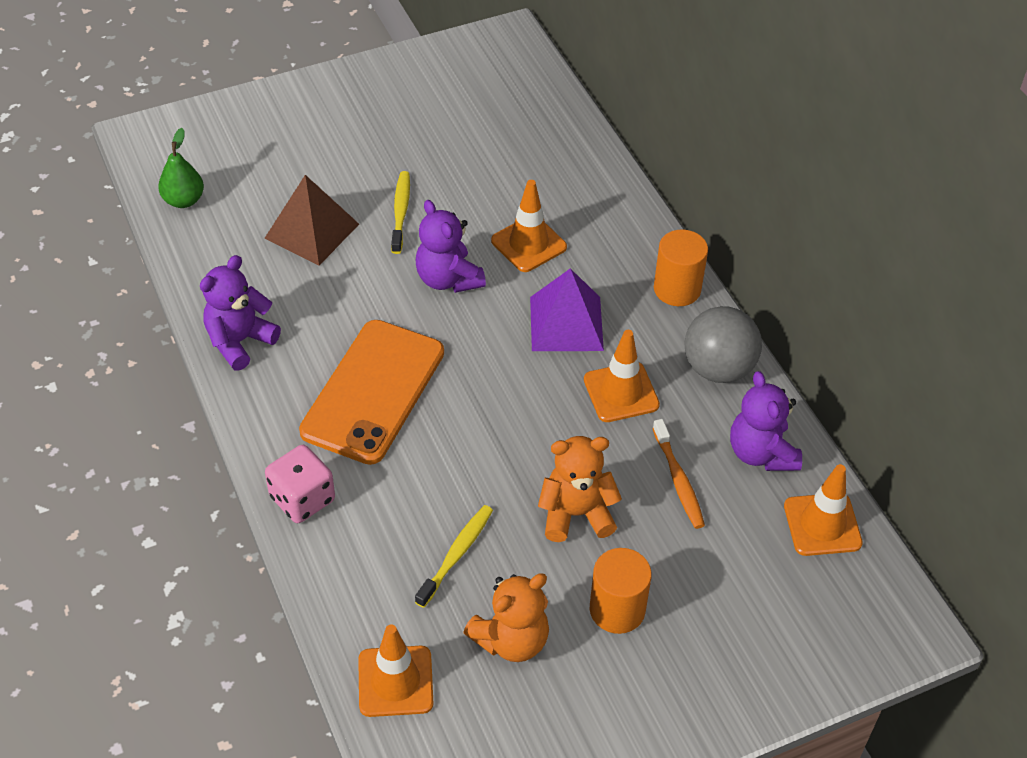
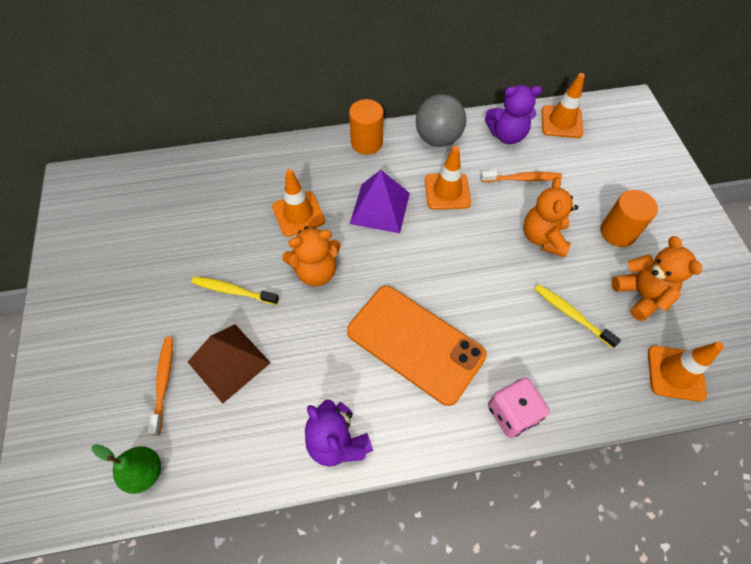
camera: 75 degrees left, 10 degrees up
(277, 186) = (163, 382): none -> orange toothbrush
(448, 279) = (316, 271): purple teddy bear -> orange teddy bear

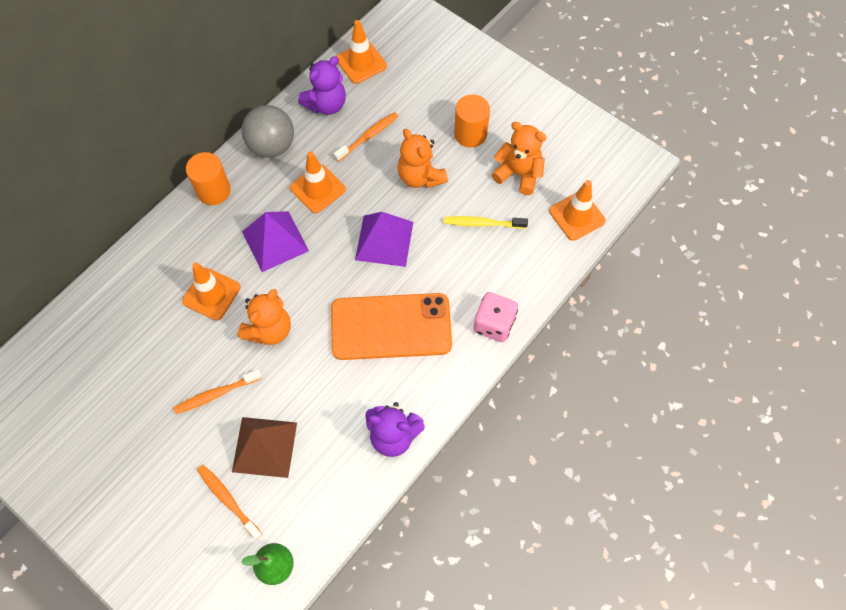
camera: 40 degrees left, 5 degrees up
(233, 291) = (216, 394): yellow toothbrush -> orange toothbrush
(469, 268) = (384, 240): none -> purple pyramid

